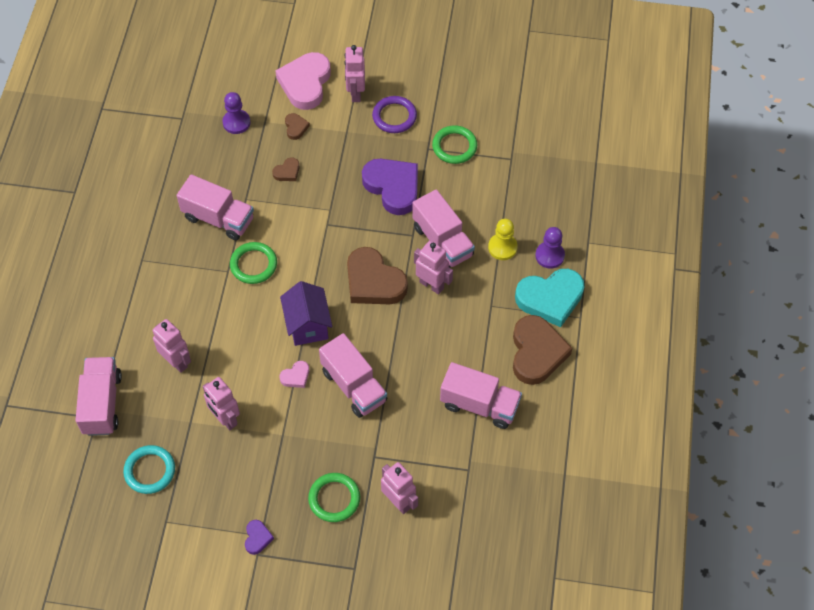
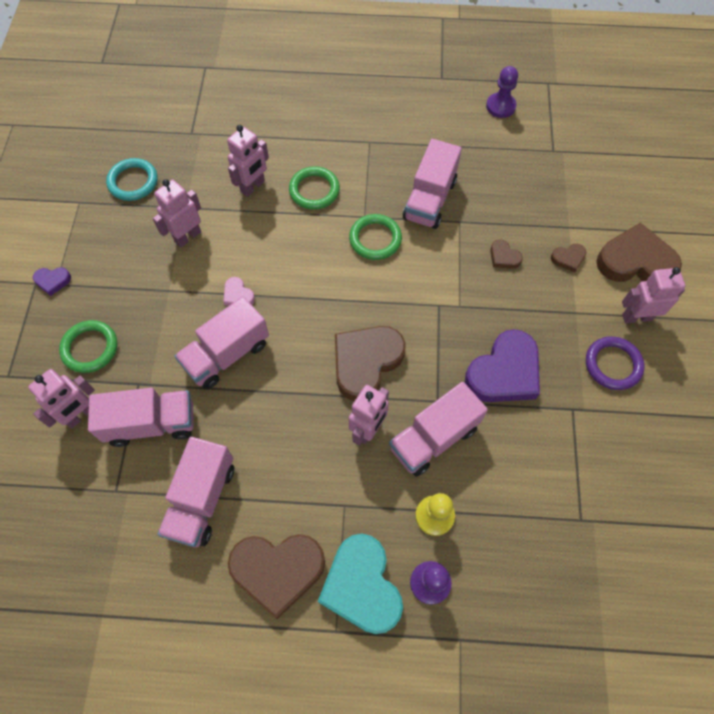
camera: 85 degrees right, 5 degrees up
(102, 403) = (206, 135): pink truck -> pink truck (151, 424)
(236, 122) = (560, 200): purple pawn -> purple pawn (500, 106)
(305, 83) = (635, 261): pink heart -> brown heart
(307, 325) = (302, 299): purple house -> none
(454, 146) = (583, 442): green ring -> green ring (314, 190)

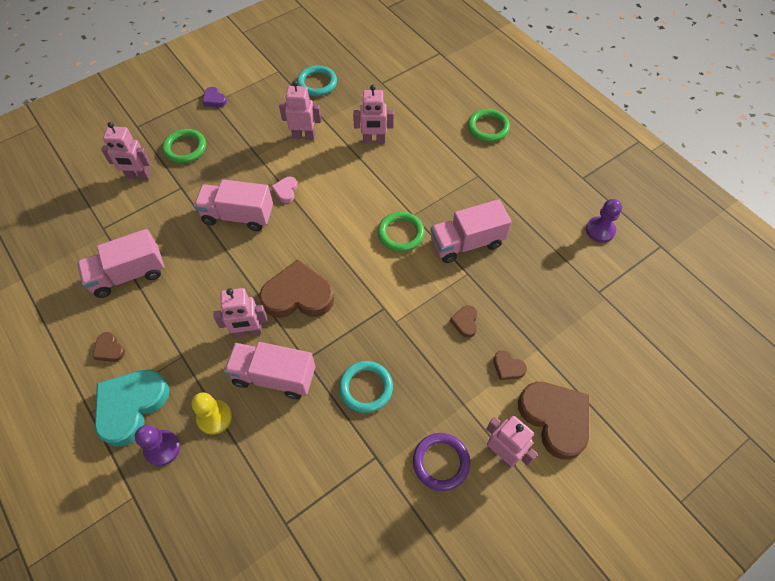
camera: 50 degrees right, 5 degrees down
(151, 424) = (159, 213): pink truck -> none
(277, 570) = (109, 349): brown heart -> brown heart, size x0.45
(314, 190) = (405, 173): green ring -> green ring (488, 128)
(504, 372) = (366, 388): purple heart -> turquoise ring

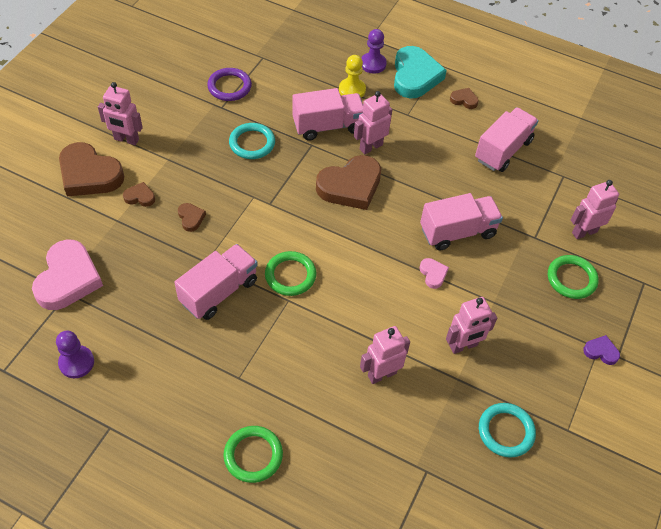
camera: 150 degrees right, 5 degrees down
(441, 462) = (171, 119): purple ring -> purple ring (229, 87)
(596, 305) = (68, 279): none -> pink heart

